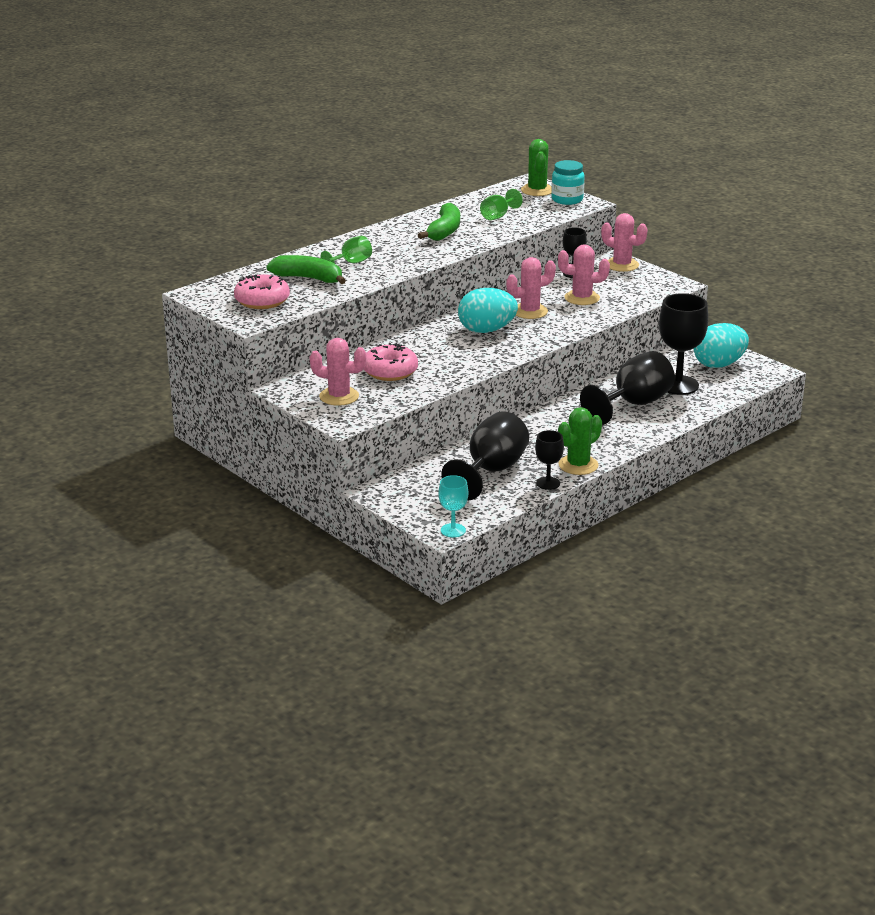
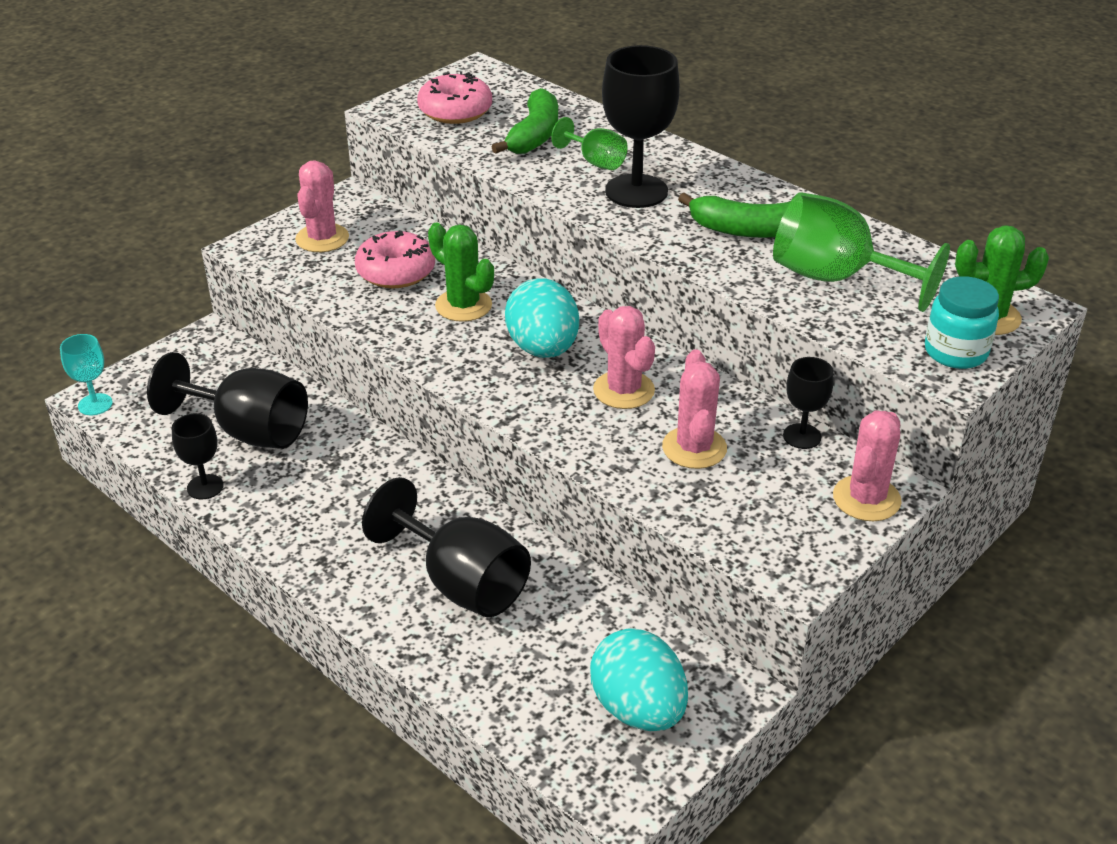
camera: 85 degrees right, 10 degrees up
(498, 216) = (836, 278): green goblet -> green goblet, size x1.88
(578, 465) = (255, 517): green cactus -> green cactus (463, 305)
(678, 385) = (541, 644): black goblet -> black goblet (636, 191)

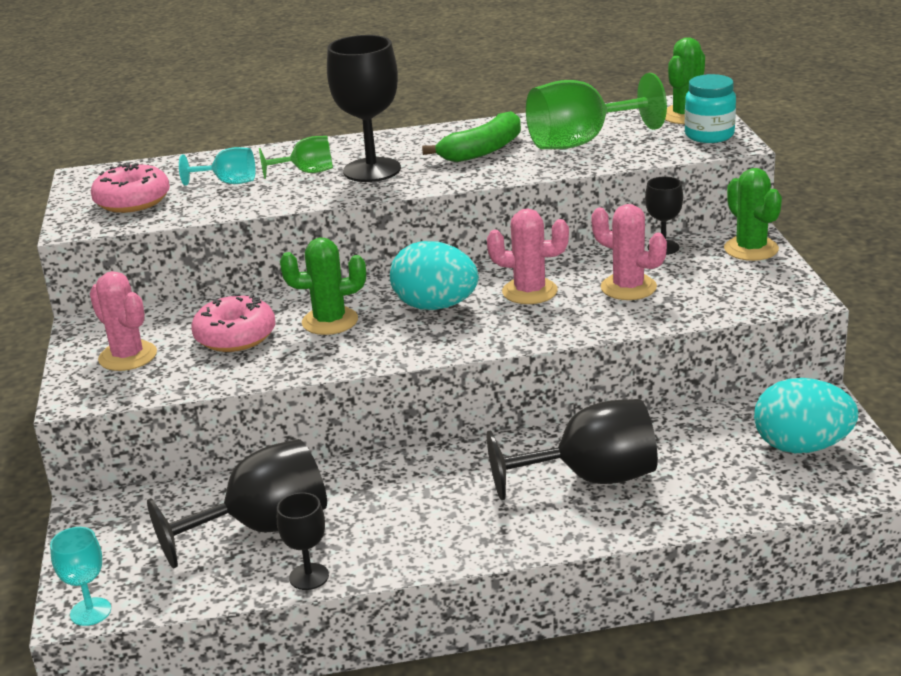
camera: 50 degrees left, 10 degrees down
(534, 135) = (228, 182): green banana -> turquoise goblet
(866, 499) = (751, 249): pink cactus -> green cactus

